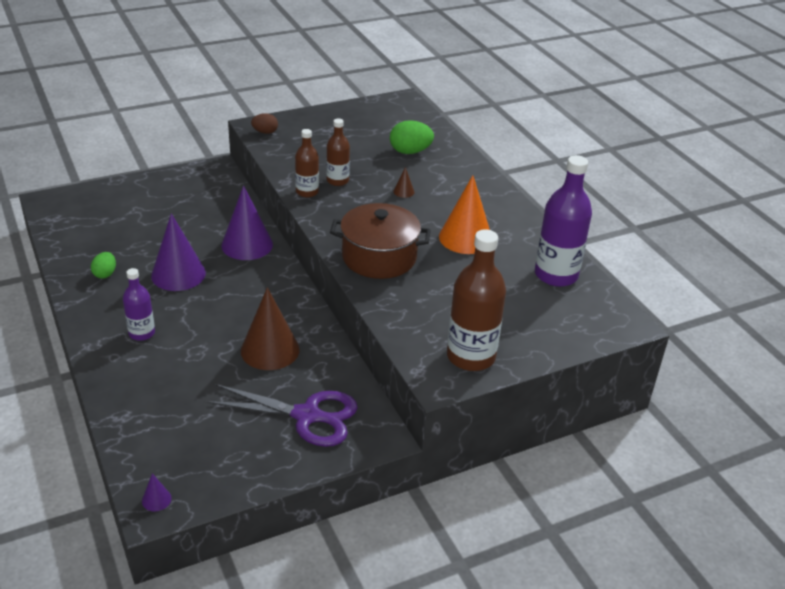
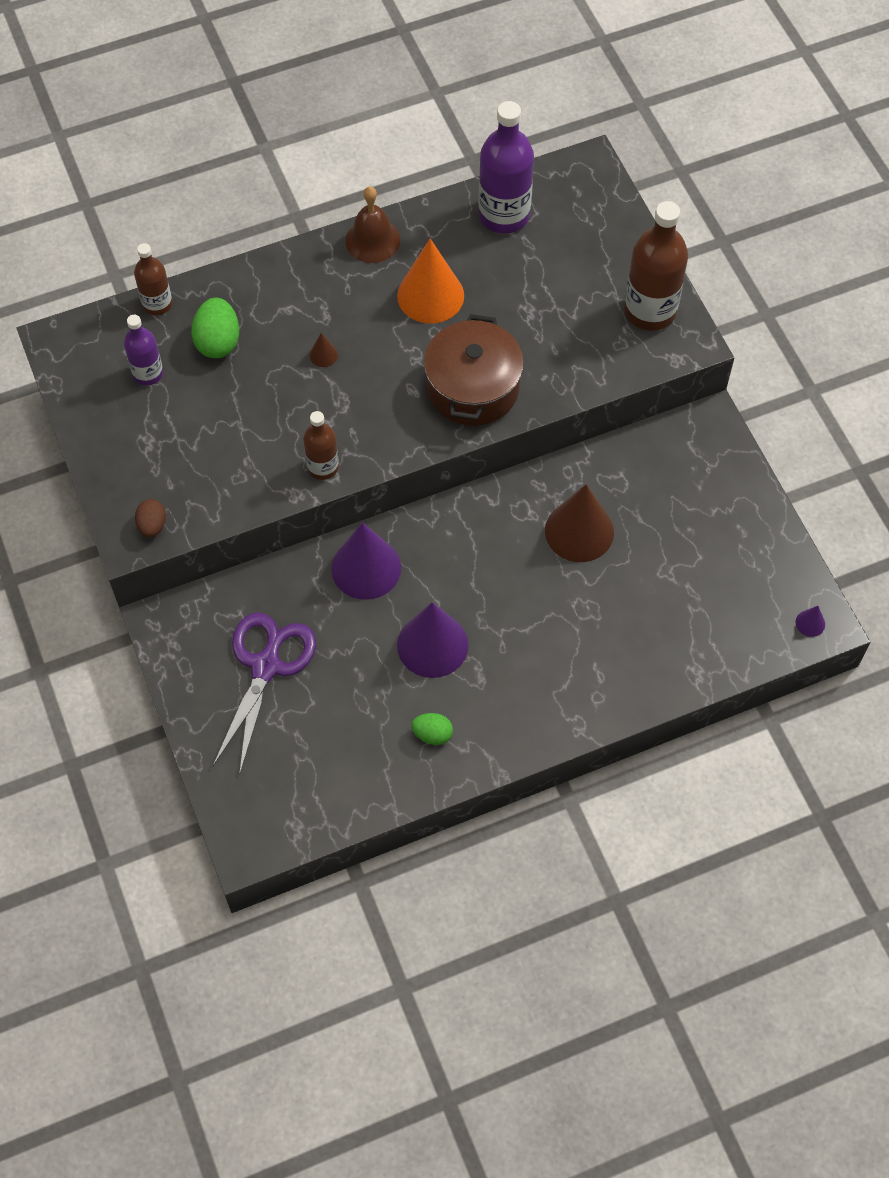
camera: 85 degrees left, 25 degrees up
(142, 333) = (553, 672): purple bottle -> purple bottle (148, 373)
(307, 416) = (684, 491): purple scissors -> purple scissors (266, 666)
(337, 181) = (294, 431): brown bottle -> brown bottle (157, 304)
(512, 212) = (372, 240): none -> brown bell

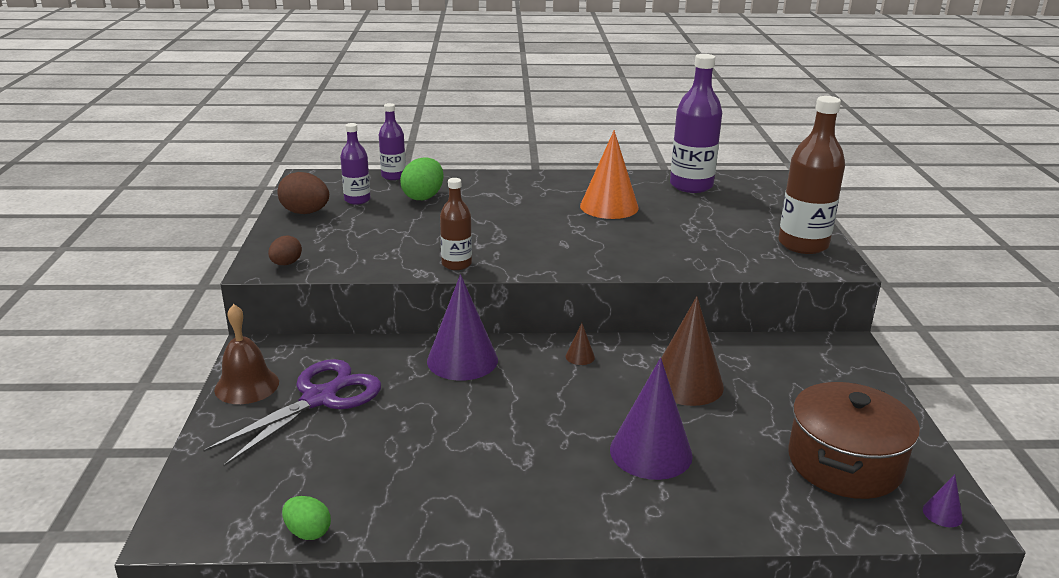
camera: 20 degrees right, 35 degrees down
(107, 420) = (305, 212): none -> brown egg
(157, 304) = (393, 176): brown bottle -> purple bottle
(323, 355) = (501, 216): brown cone -> brown cone (580, 357)
(372, 240) = (578, 179): brown bell -> brown bell (247, 385)
(432, 645) = (492, 424): purple cone -> purple cone (651, 452)
(432, 734) = (447, 491): green egg -> green egg (308, 532)
(473, 388) = (618, 252): brown pot -> brown pot (844, 463)

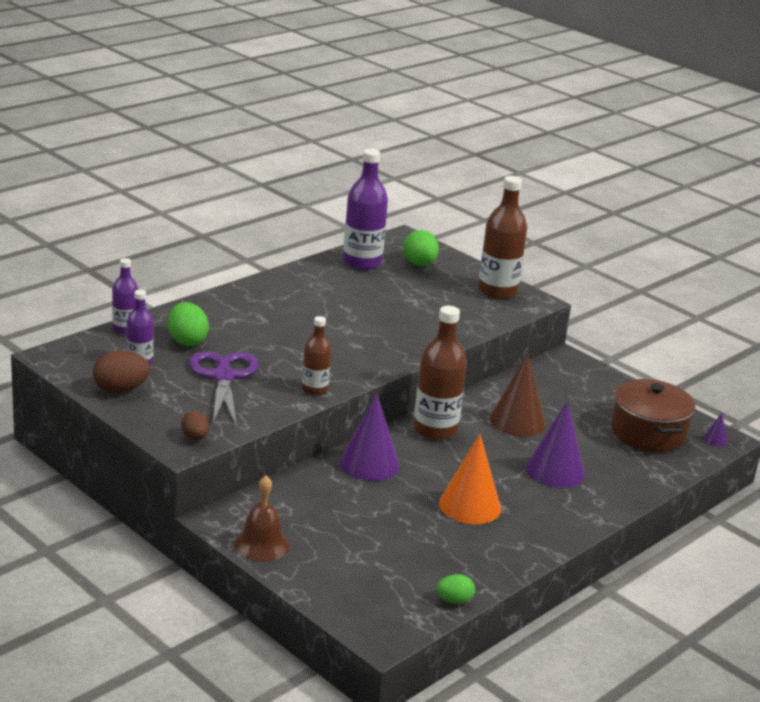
camera: 45 degrees left, 0 degrees up
(319, 398) = (325, 529): purple scissors -> purple scissors (223, 377)
(580, 357) = (435, 430): brown cone -> brown bottle
(609, 206) = (336, 302): orange cone -> orange cone (470, 506)
(750, 201) = (419, 264): none -> green egg

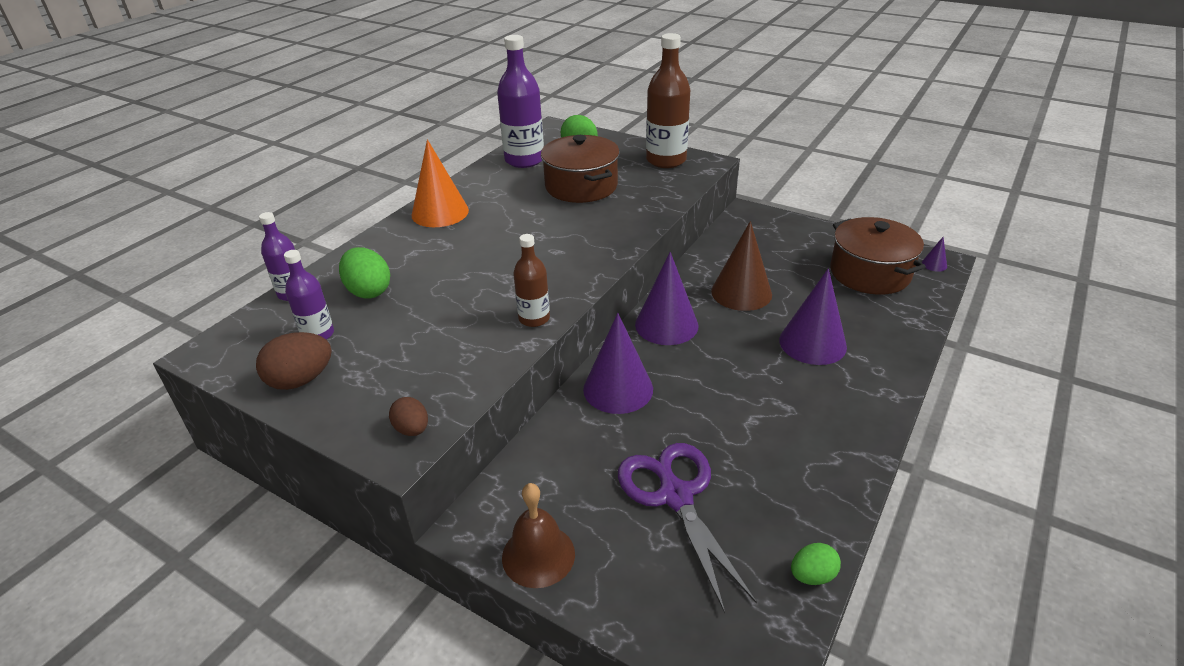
camera: 10 degrees left, 10 degrees up
(223, 377) = (423, 329): purple scissors -> purple scissors (675, 496)
(404, 297) = (581, 186): none -> brown pot
(435, 430) = (666, 325): brown bottle -> purple cone
(470, 506) = (752, 416): orange cone -> orange cone (440, 212)

